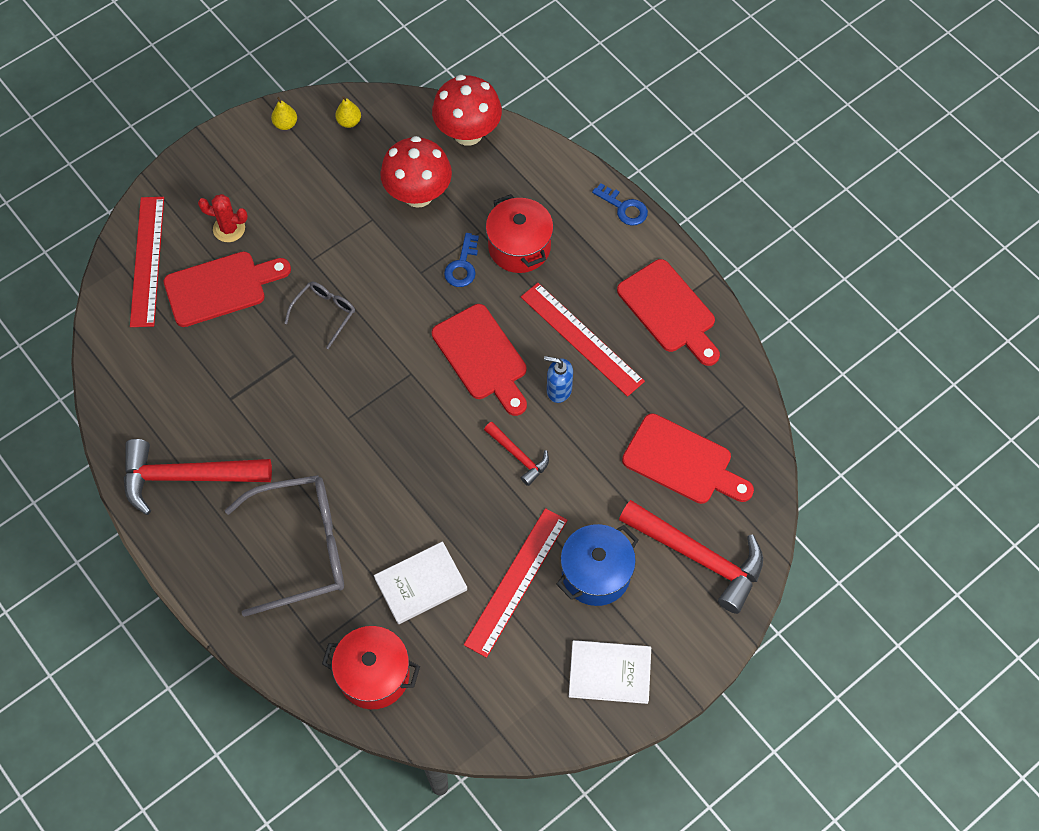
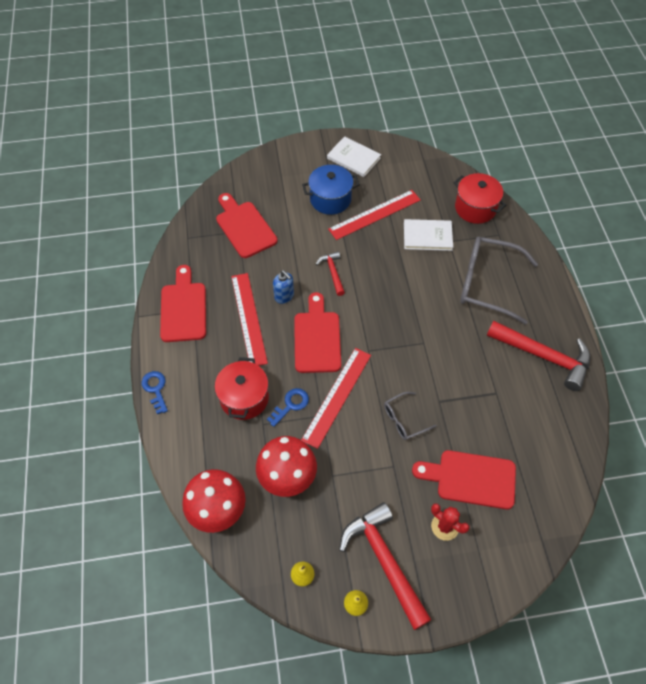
camera: 150 degrees left, 5 degrees down
(147, 261) = (520, 532): red ruler -> red ruler (337, 396)
(698, 557) = (272, 183): red hammer -> red hammer (384, 561)

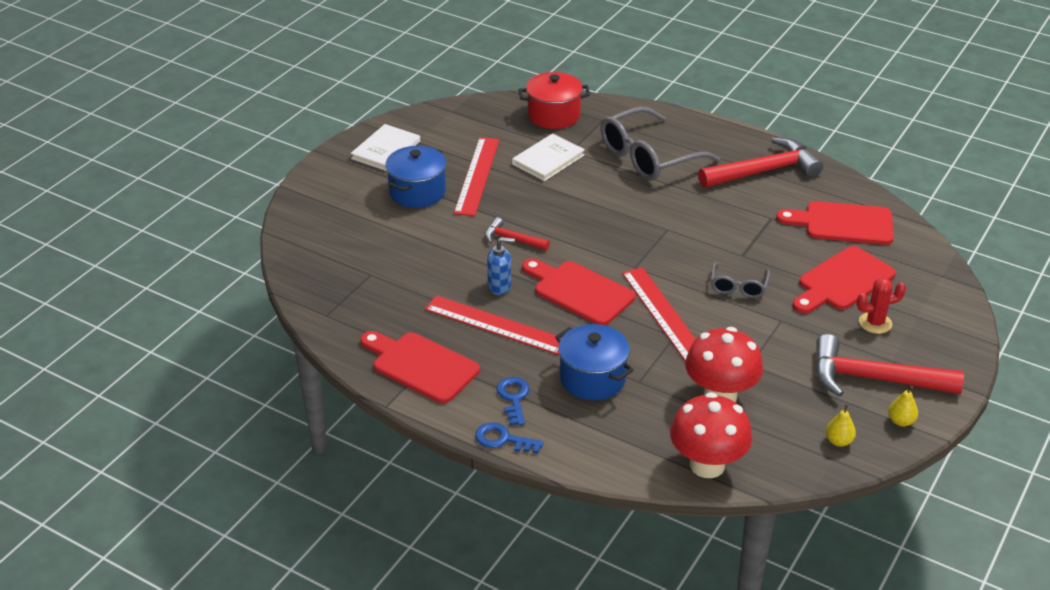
camera: 50 degrees left, 20 degrees down
(244, 227) = (370, 267): red cutting board -> red cutting board (843, 223)
(244, 398) = (592, 378): red pot -> blue pot
(291, 405) = (638, 350): blue key -> blue key (513, 398)
(353, 158) = (386, 150): white book -> white book turned 45 degrees counterclockwise

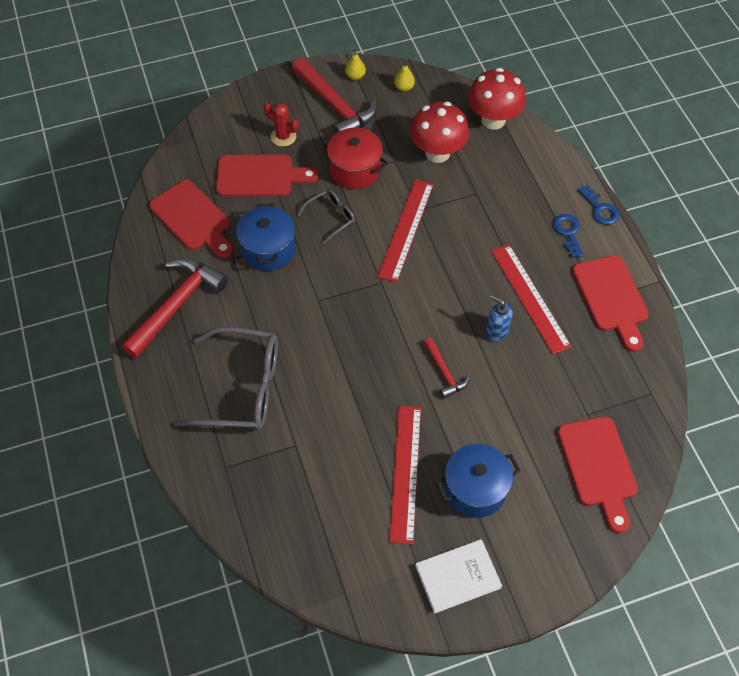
camera: 140 degrees left, 20 degrees up
(477, 176) = (405, 472): red ruler -> red ruler turned 45 degrees counterclockwise
(513, 398) = (568, 232): blue key -> blue key turned 135 degrees clockwise
(548, 159) = (326, 448): white book -> none
(553, 115) = (259, 508): red pot -> red pot (355, 170)
(579, 291) = (443, 287): red cutting board -> red cutting board (598, 467)
(592, 378) = (503, 214): blue pot -> blue pot (268, 249)
(764, 171) = (177, 305): red hammer -> red hammer turned 105 degrees clockwise

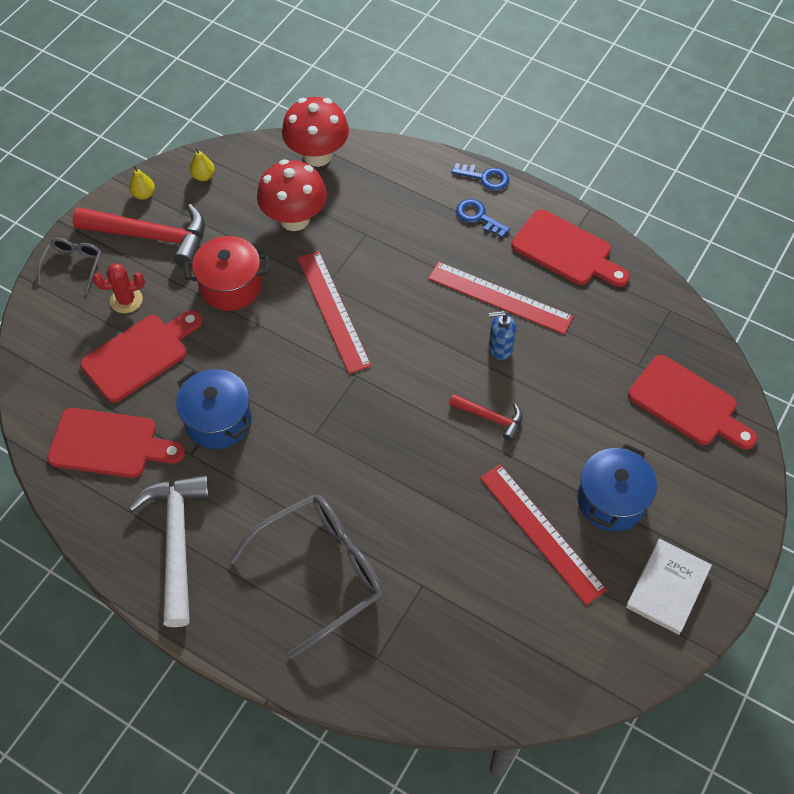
camera: 40 degrees left, 0 degrees up
(177, 305) = (177, 542): red hammer -> white hammer
(331, 217) = (251, 347): grey glasses -> grey glasses (74, 265)

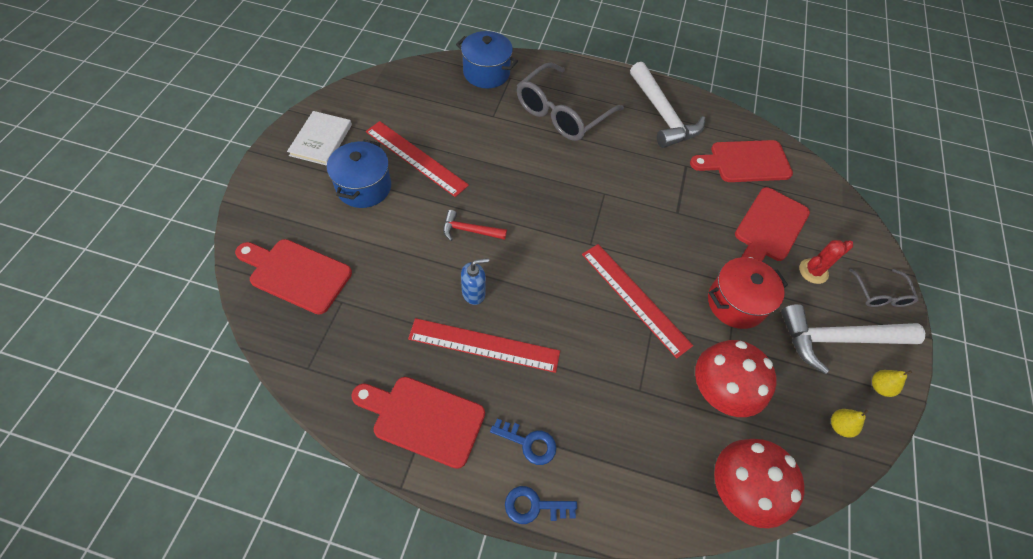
camera: 160 degrees right, 0 degrees up
(151, 237) = (838, 339): red hammer -> white hammer
(218, 421) = (680, 190): blue pot -> blue pot (486, 73)

